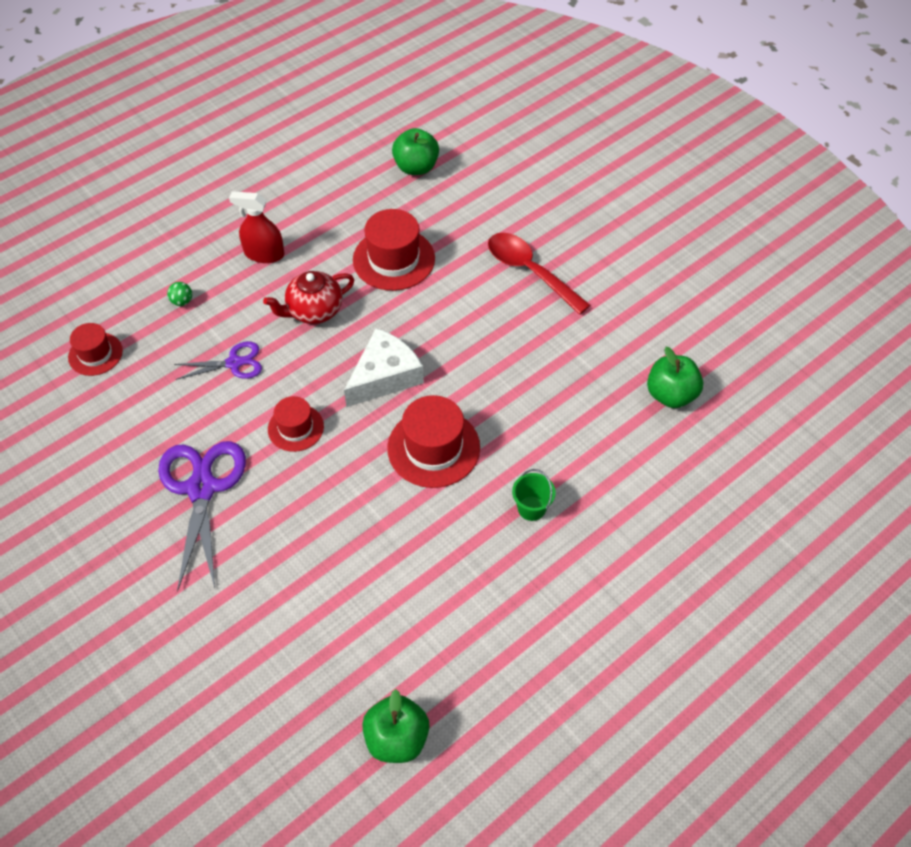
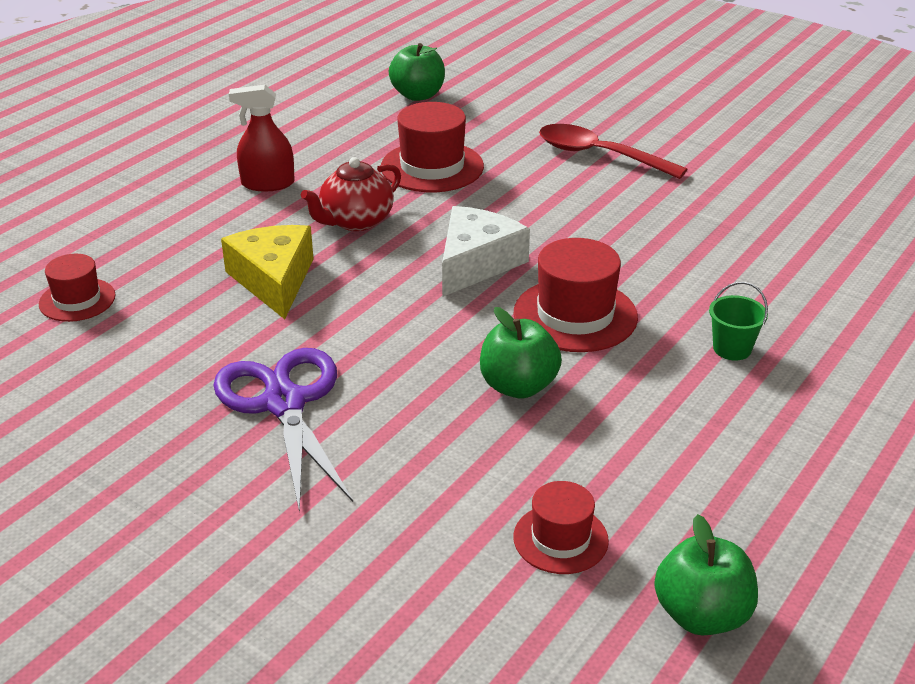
camera: 15 degrees left, 20 degrees down
(182, 301) = (178, 237): green ball -> none
(234, 363) = (274, 280): purple scissors -> yellow cheese
(295, 428) = (385, 325): red hat -> red hat (560, 539)
(671, 395) = (827, 227): green apple -> green apple (518, 386)

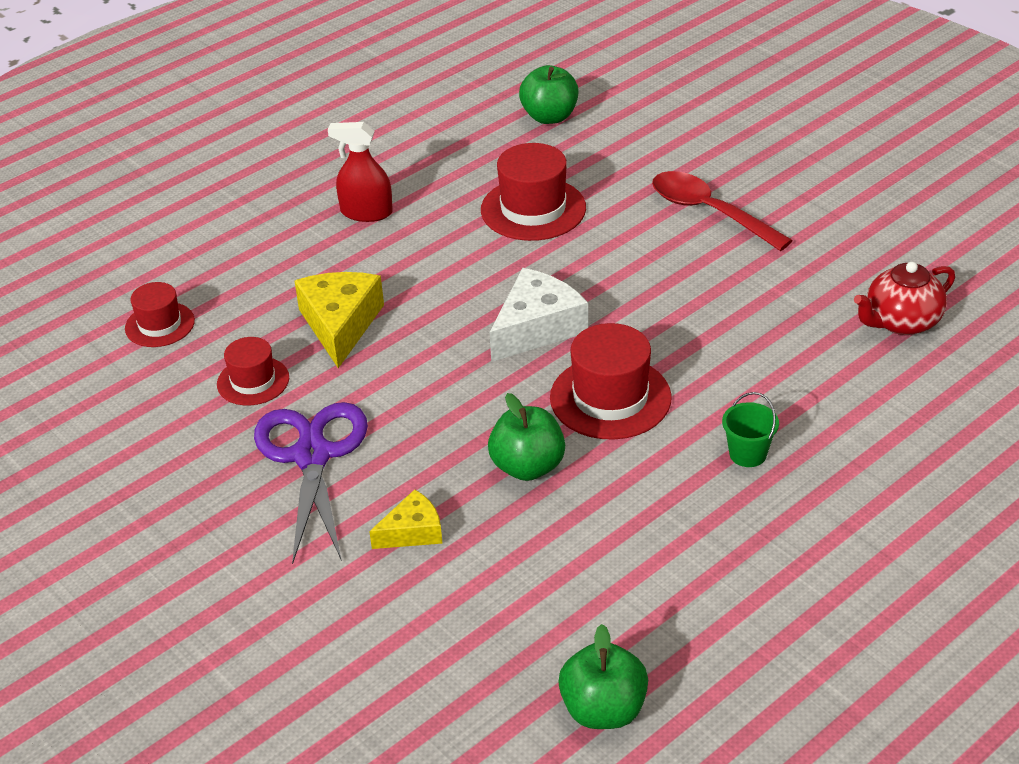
camera: 15 degrees right, 5 degrees up
(355, 221) = (437, 266): red teapot -> red teapot (901, 322)
(420, 463) = (412, 531): none -> yellow cheese
(560, 539) = (509, 622): red hat -> red hat (253, 381)

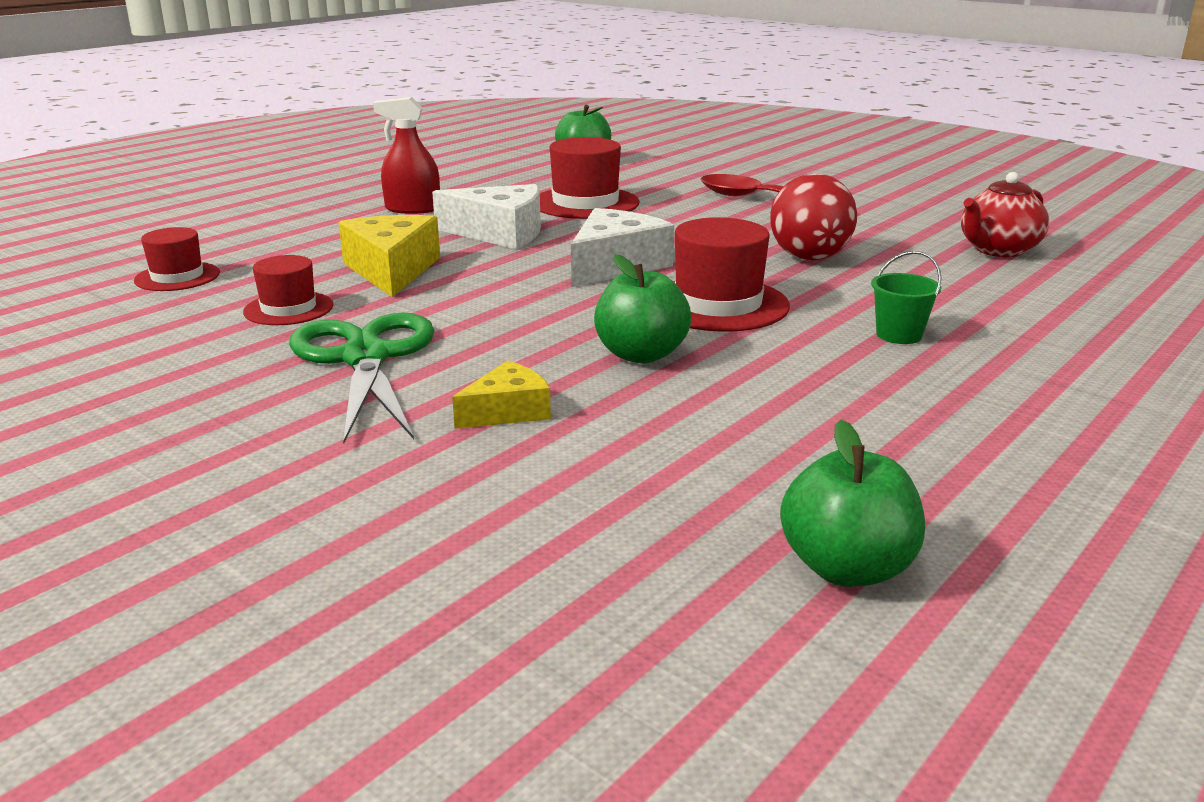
camera: 10 degrees left, 15 degrees down
(312, 456) = (365, 358): purple scissors -> green scissors
(443, 264) = (500, 233): none -> white cheese
(717, 325) = (809, 257): none -> red ball

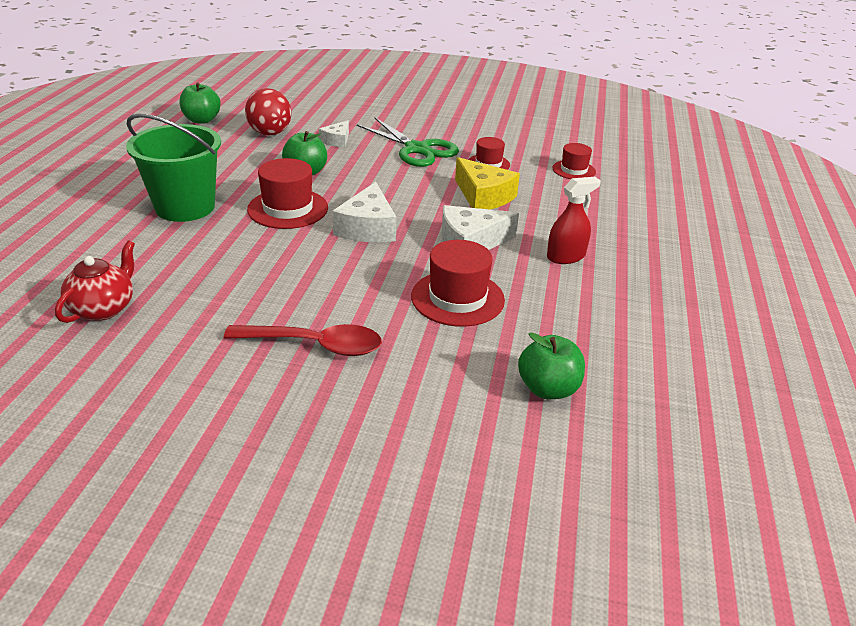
camera: 150 degrees right, 10 degrees up
(508, 411) = (337, 141): yellow cheese -> white cheese
(809, 257) = (248, 264): red ball -> red ball (270, 133)
(899, 335) = (185, 207): green bucket -> green bucket, size x2.44

